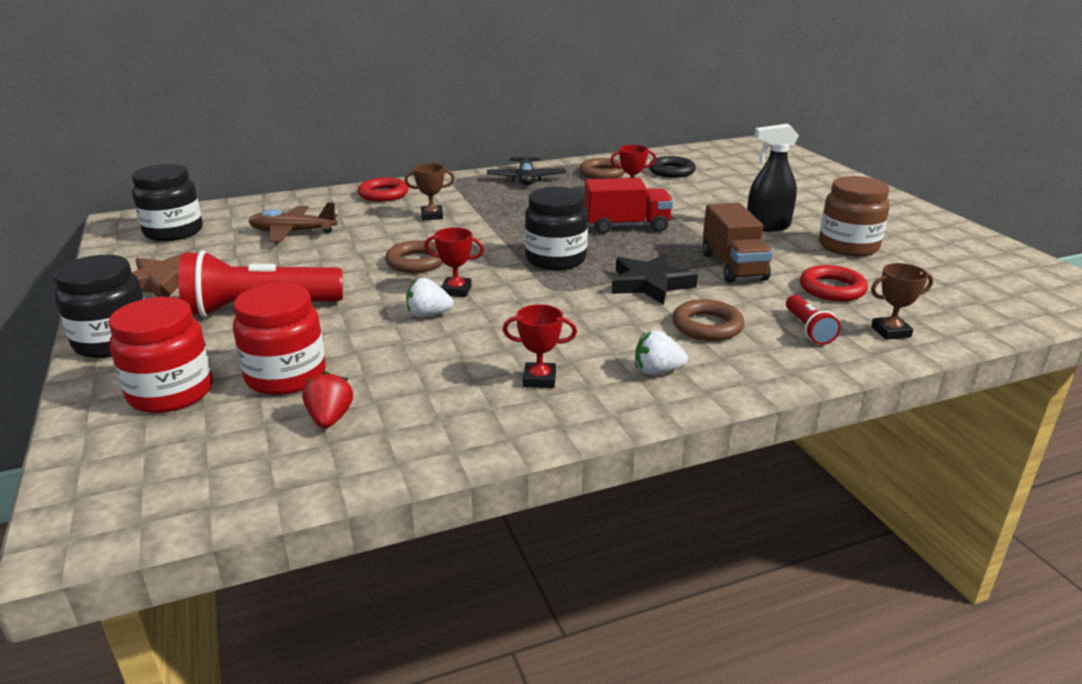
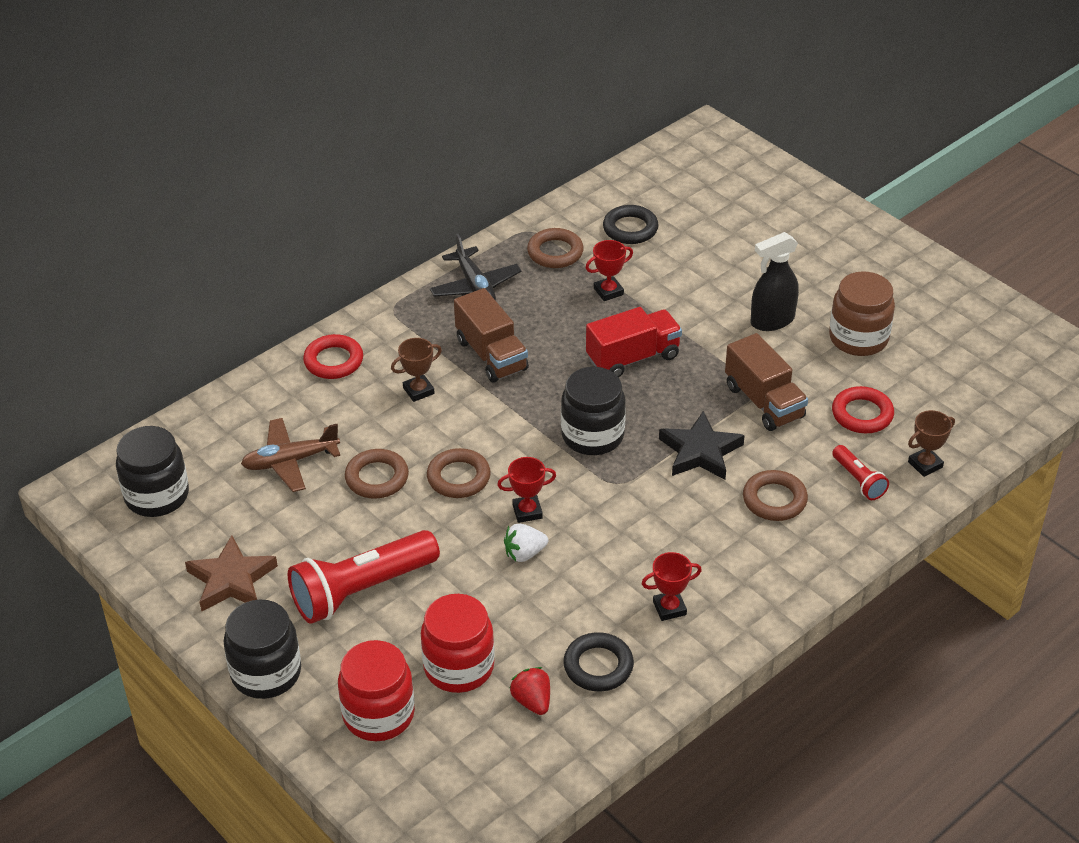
camera: 20 degrees left, 15 degrees up
(349, 251) = (377, 478): none -> brown ring
(425, 407) = (598, 666): none -> black ring
(507, 208) = (491, 355): none -> brown truck
(657, 371) = (757, 570): white strawberry -> none

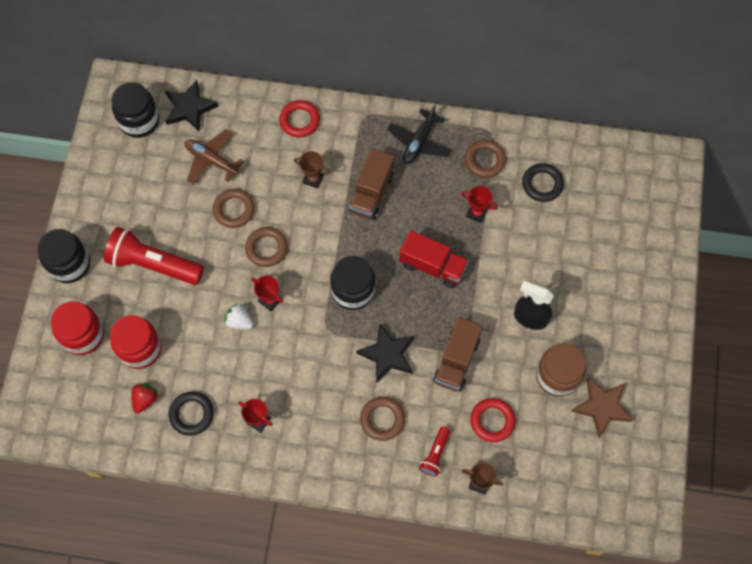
camera: 50 degrees right, 25 degrees up
(199, 442) = (189, 108): none -> black star
(231, 580) = (113, 200): brown star -> brown star (602, 407)

